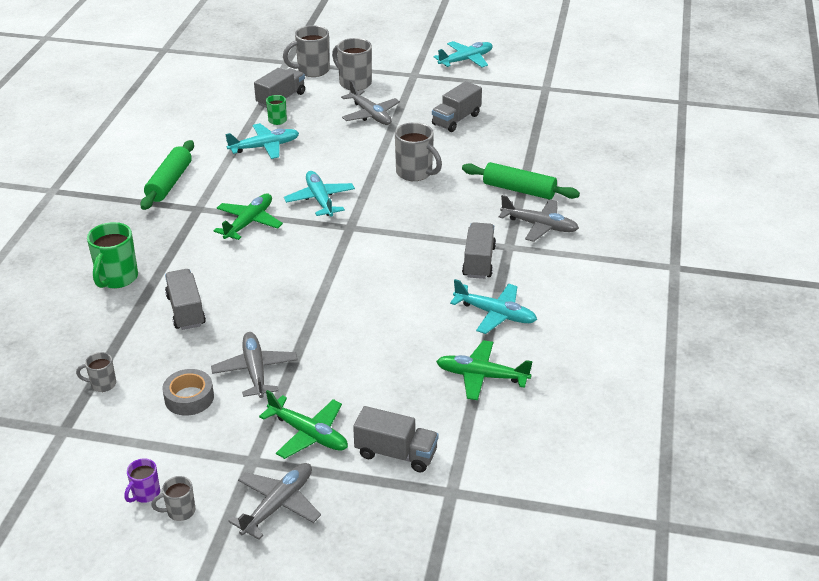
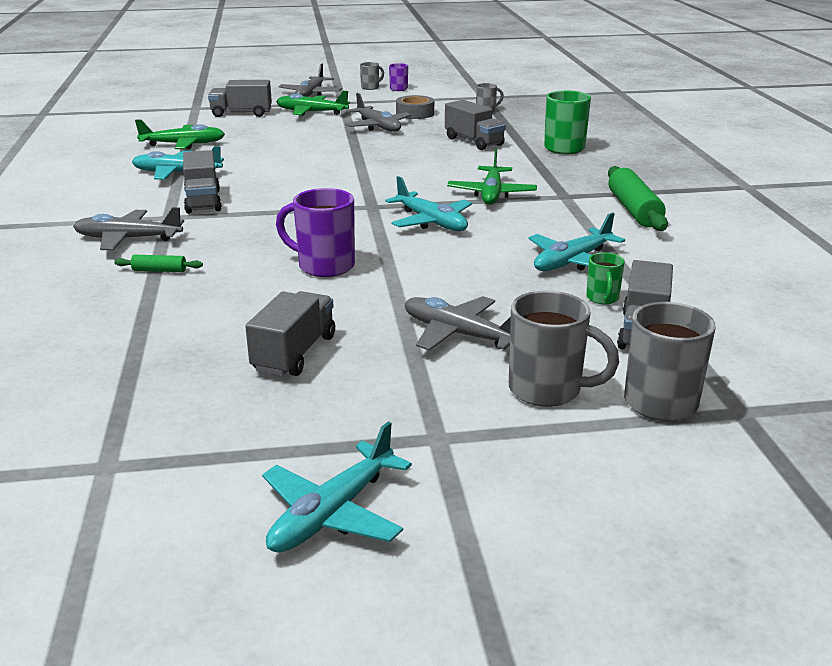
camera: 160 degrees right, 10 degrees down
(415, 173) = (324, 266): grey mug -> purple mug
(519, 190) = (159, 270): green rolling pin -> green rolling pin, size x0.48

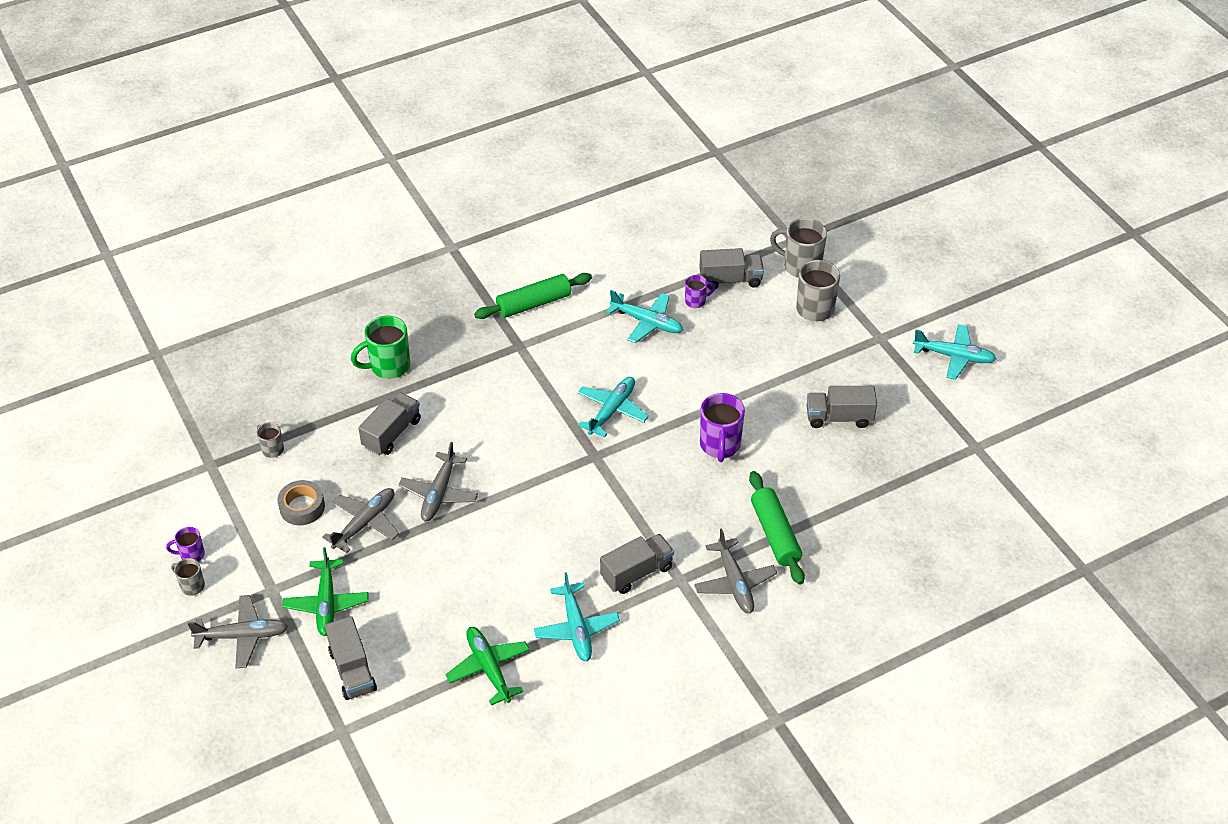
camera: 110 degrees left, 20 degrees up
(159, 270) = (775, 534): green rolling pin -> green rolling pin, size x2.10
(459, 334) = (776, 354): grey plane -> grey plane (439, 493)
(491, 194) = (534, 389): green plane -> none
(602, 298) = (696, 301): green mug -> purple mug

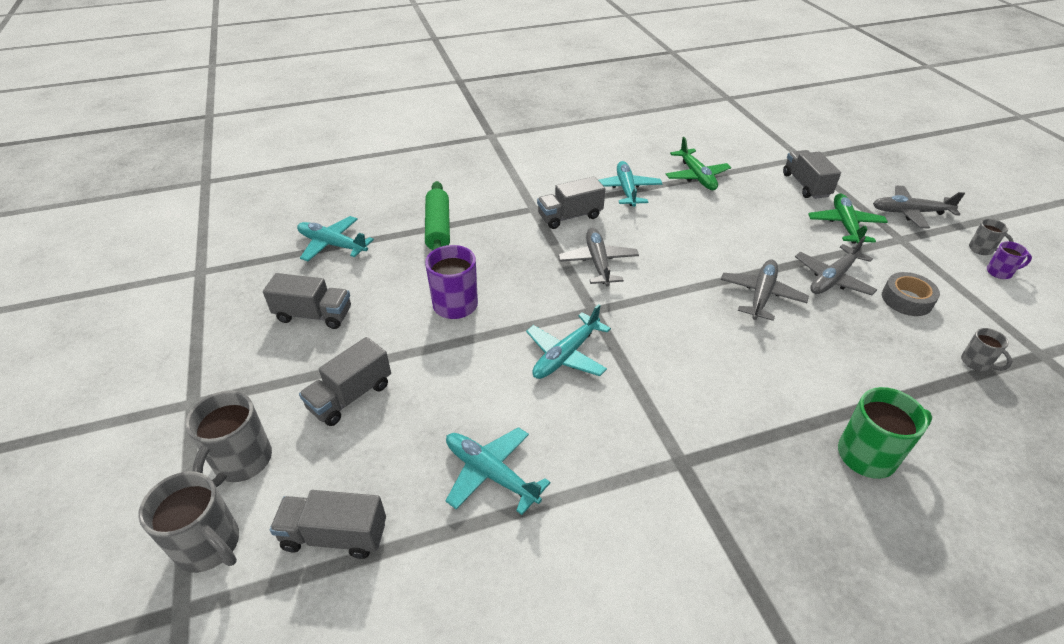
camera: 170 degrees left, 5 degrees down
(392, 433) = (833, 362): grey truck -> grey truck (350, 396)
(534, 304) = (660, 537): green rolling pin -> none
(696, 301) = (405, 501): purple mug -> none
(734, 582) = (489, 202): grey plane -> grey plane (598, 263)
(953, 356) = (128, 365): turquoise plane -> turquoise plane (333, 245)

